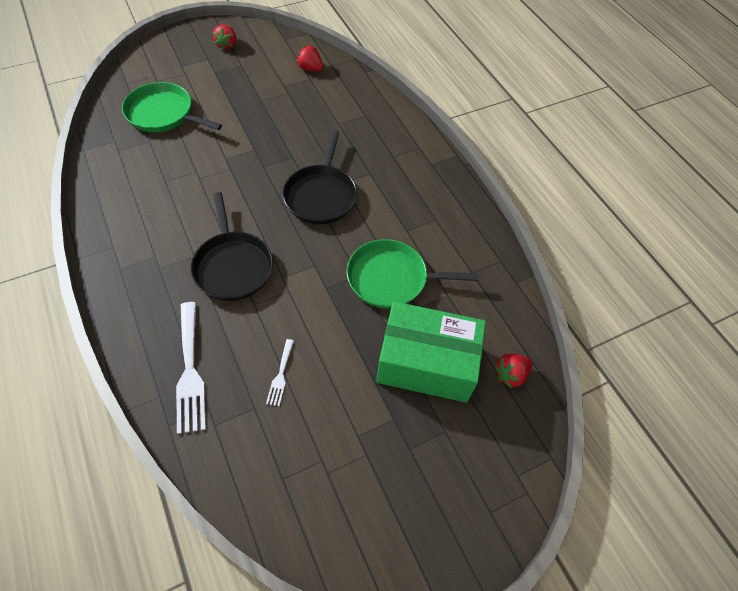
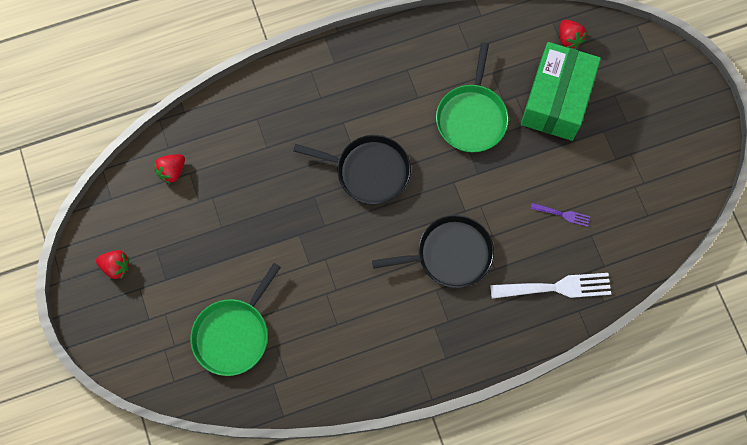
camera: 80 degrees left, 15 degrees up
(280, 375) = (563, 214): white fork -> purple fork

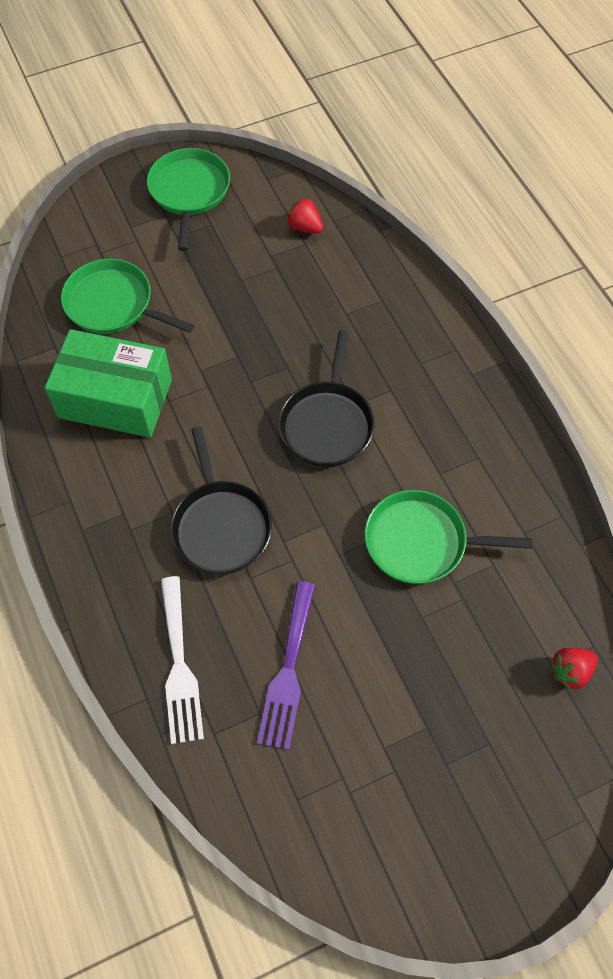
camera: 85 degrees right, 10 degrees down
(116, 267) = (189, 192): red strawberry -> green pan
(556, 100) = (466, 656): green box -> green box (115, 398)
(563, 214) = (288, 671): purple fork -> purple fork, size x1.97

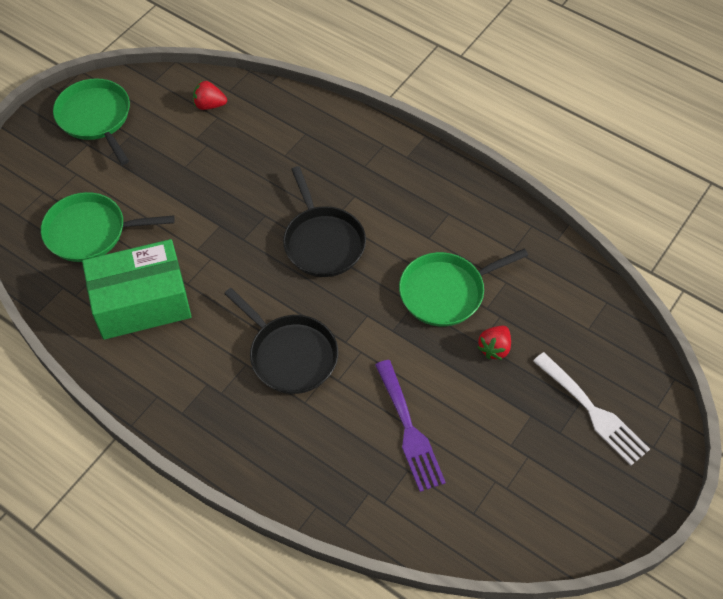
camera: 30 degrees left, 5 degrees down
(179, 666) = (326, 470): white fork -> white fork (593, 412)
(570, 671) = (602, 326): red strawberry -> red strawberry (494, 348)

